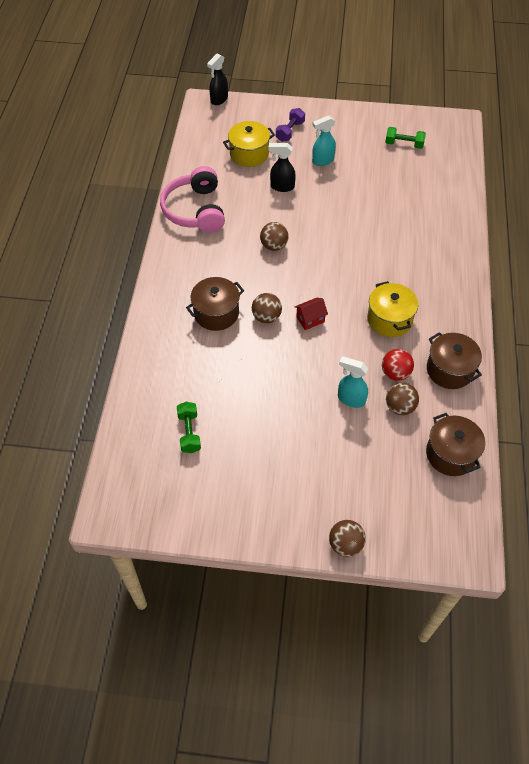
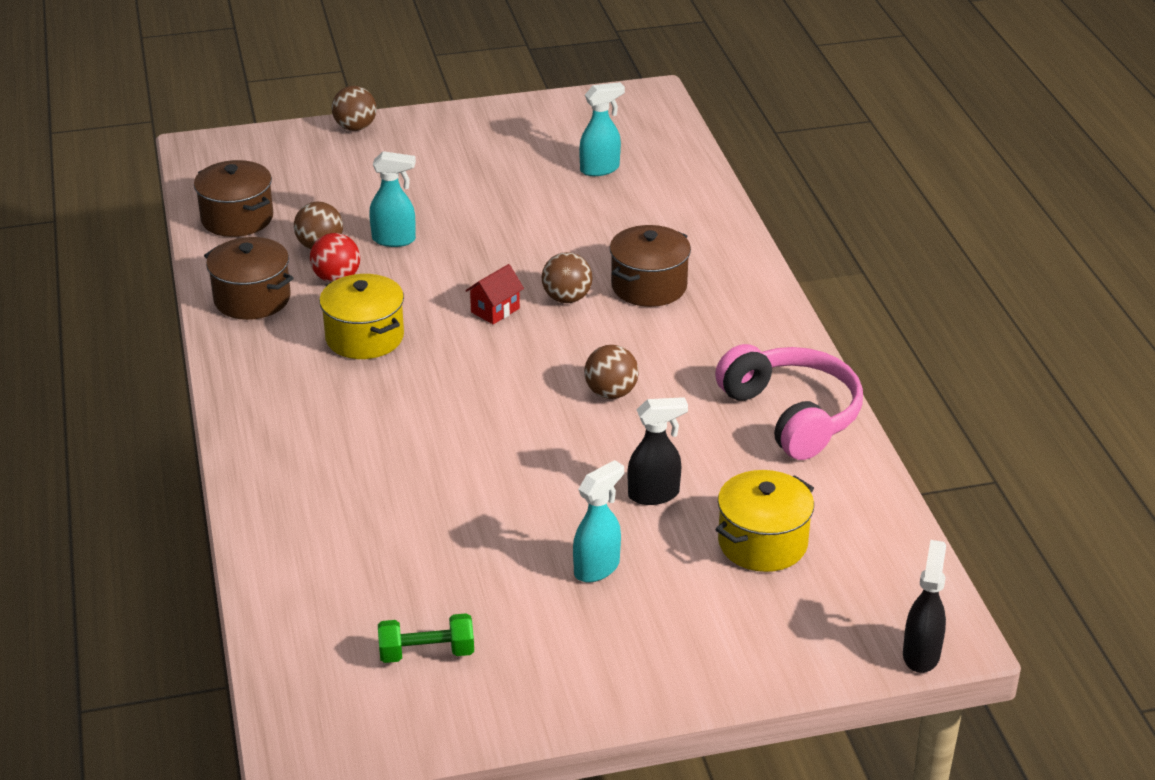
camera: 160 degrees right, 20 degrees down
(189, 432) = (600, 169): green dumbbell -> turquoise spray bottle
(290, 131) = (705, 617): purple dumbbell -> none

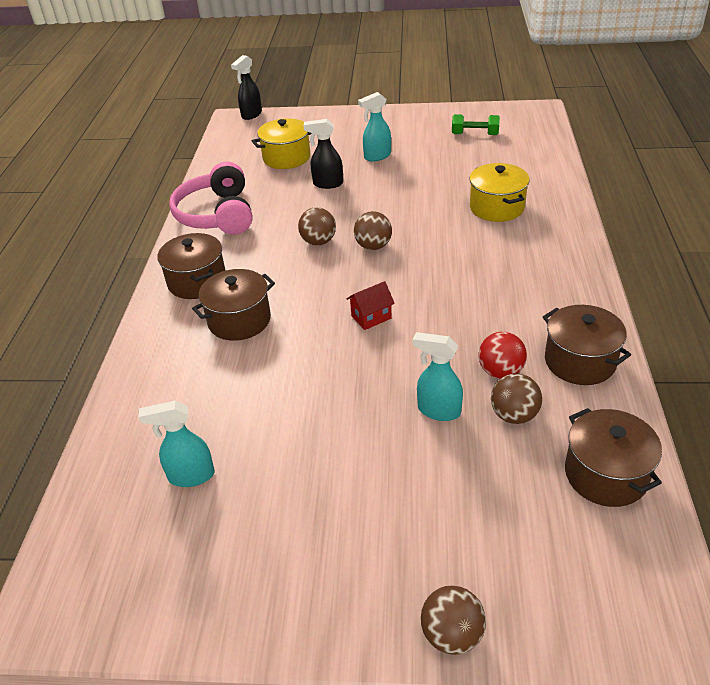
camera: 160 degrees left, 5 degrees up
(364, 337) = (482, 308): yellow pot -> yellow pot (496, 207)
(567, 298) = (309, 319): brown ball -> brown ball (373, 246)
(737, 320) = (197, 281): none -> brown pot

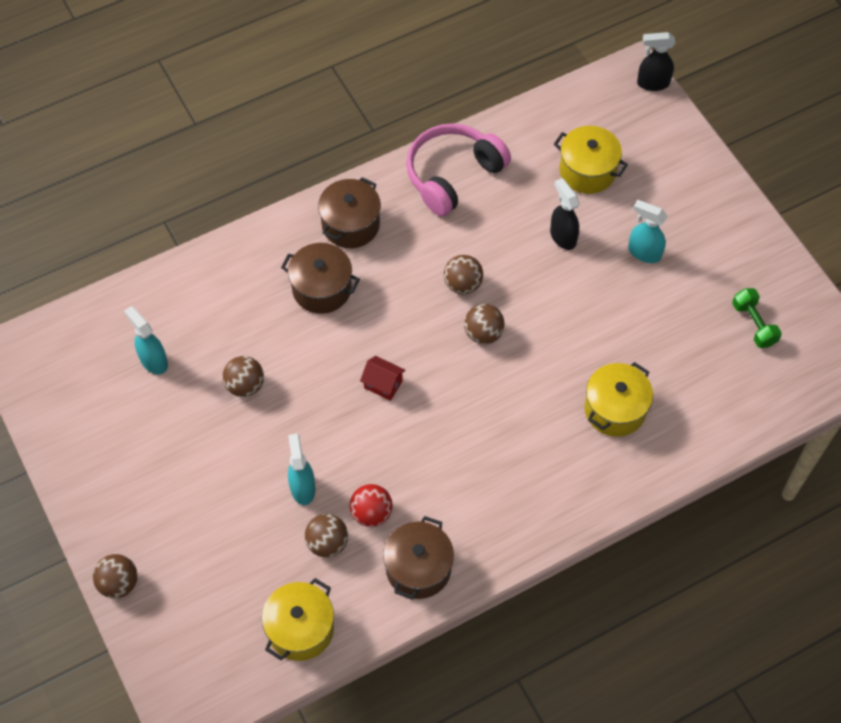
camera: 55 degrees right, 20 degrees up
(289, 411) = (245, 385): none -> brown ball
(606, 474) = (300, 629): brown pot -> yellow pot

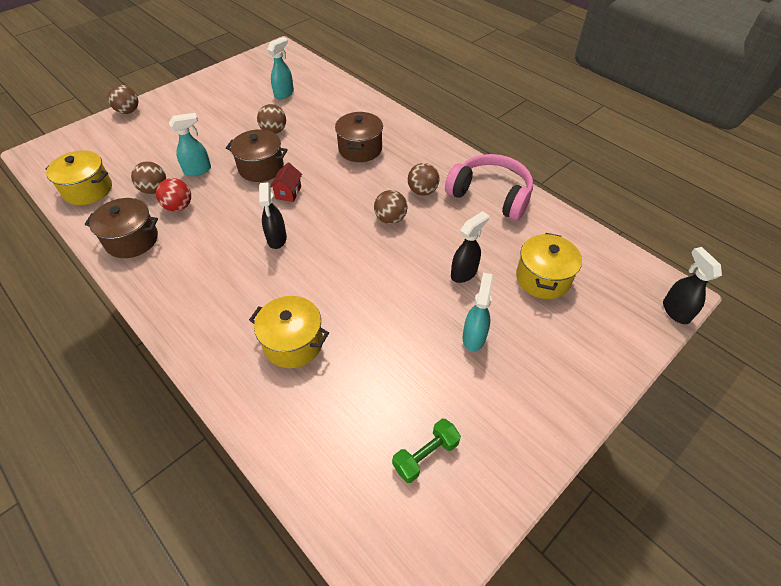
camera: 75 degrees right, 10 degrees down
(350, 224) = (419, 152): brown pot -> brown pot (261, 168)
(462, 407) = (277, 239): none -> black spray bottle
(483, 333) = (348, 239): brown ball -> brown ball (422, 191)

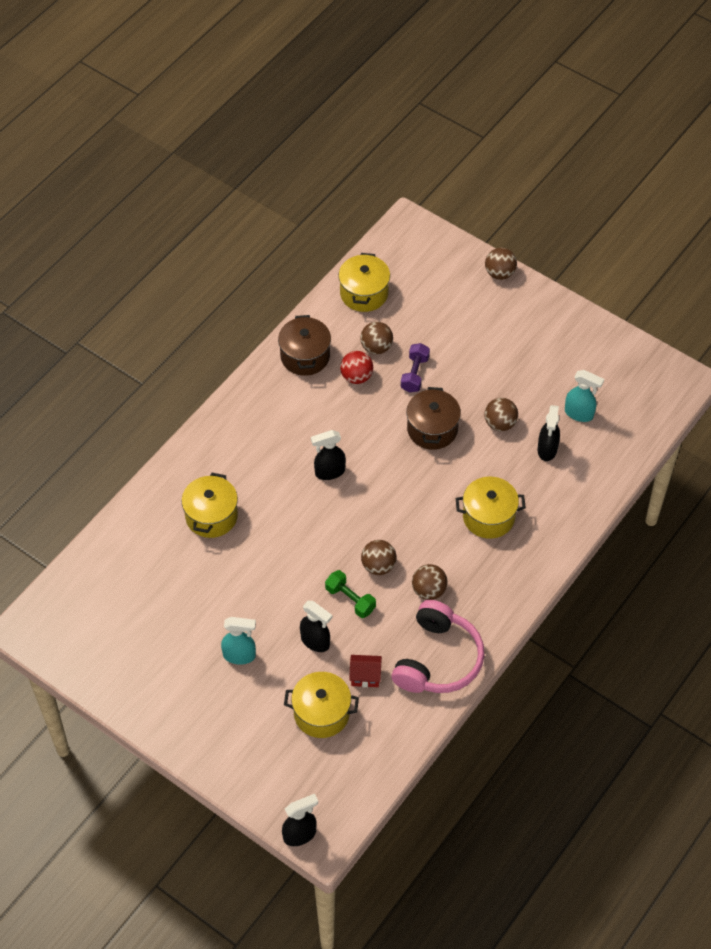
camera: 80 degrees right, 5 degrees up
(198, 170) = (414, 374): turquoise spray bottle -> purple dumbbell
(288, 193) = (398, 465): red house -> red house (365, 676)
(309, 112) = (547, 450): none -> black spray bottle
(360, 149) = (488, 517): brown pot -> yellow pot
(425, 455) = (123, 629): green dumbbell -> green dumbbell (350, 599)

